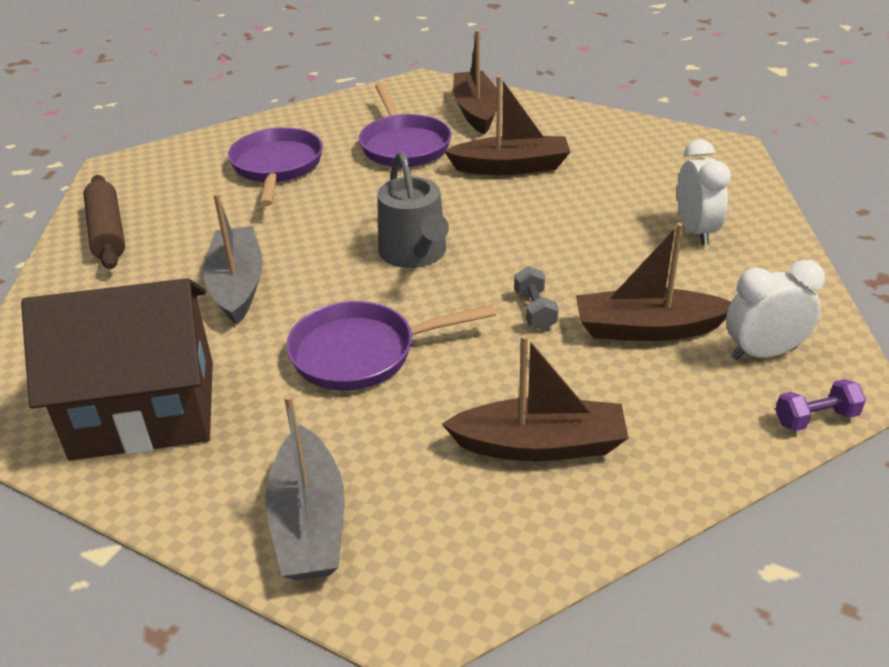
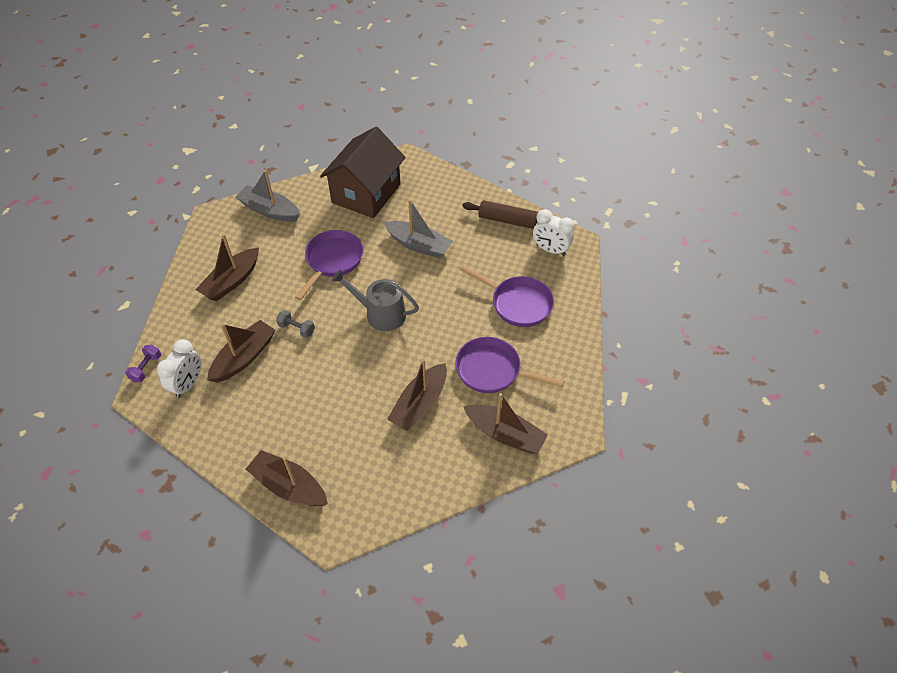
camera: 125 degrees right, 15 degrees up
(696, 231) = (280, 437): white clock -> white clock (550, 250)
(731, 194) = (289, 486): none -> brown boat

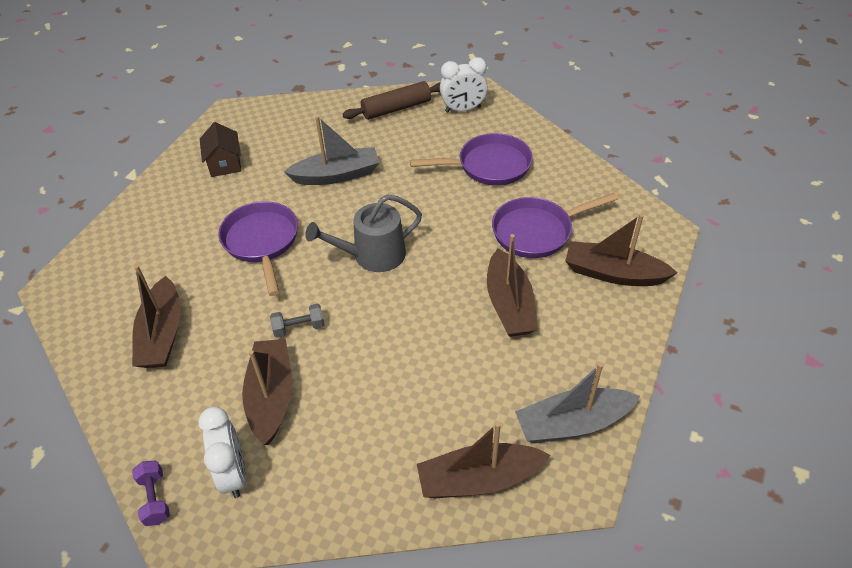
camera: 40 degrees left, 5 degrees down
(269, 210) = (127, 240): grey boat -> grey boat (572, 424)
(366, 193) = (224, 163): brown house -> brown house, size x0.47
(505, 434) = (613, 273): brown boat -> brown boat turned 150 degrees counterclockwise

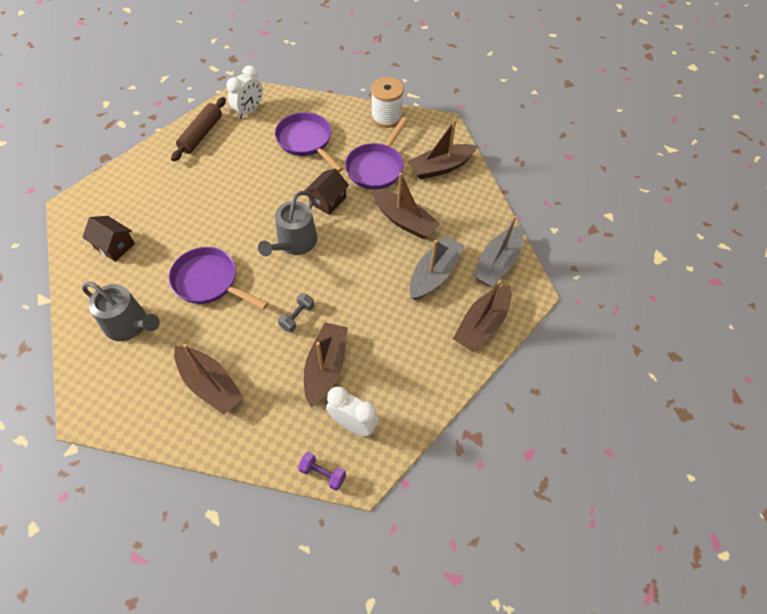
camera: 45 degrees left, 10 degrees up
(163, 236) = (129, 325): none -> grey watering can
(271, 396) = (326, 367): brown boat -> brown boat turned 60 degrees clockwise
(337, 175) = (211, 205): grey boat -> grey boat (434, 274)
(449, 234) = (327, 200): none -> brown house
(489, 166) = (306, 141): purple pan -> purple pan turned 75 degrees counterclockwise
(603, 186) = (386, 117): none -> white spool

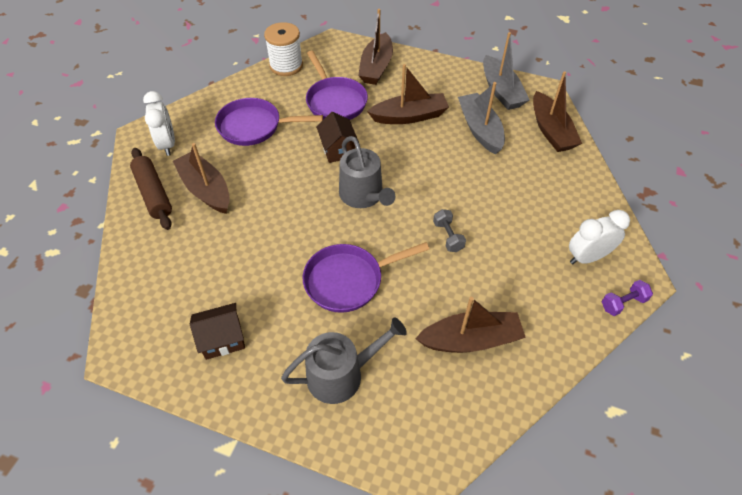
camera: 50 degrees left, 5 degrees down
(326, 367) = (517, 245): brown boat -> brown boat (206, 189)

